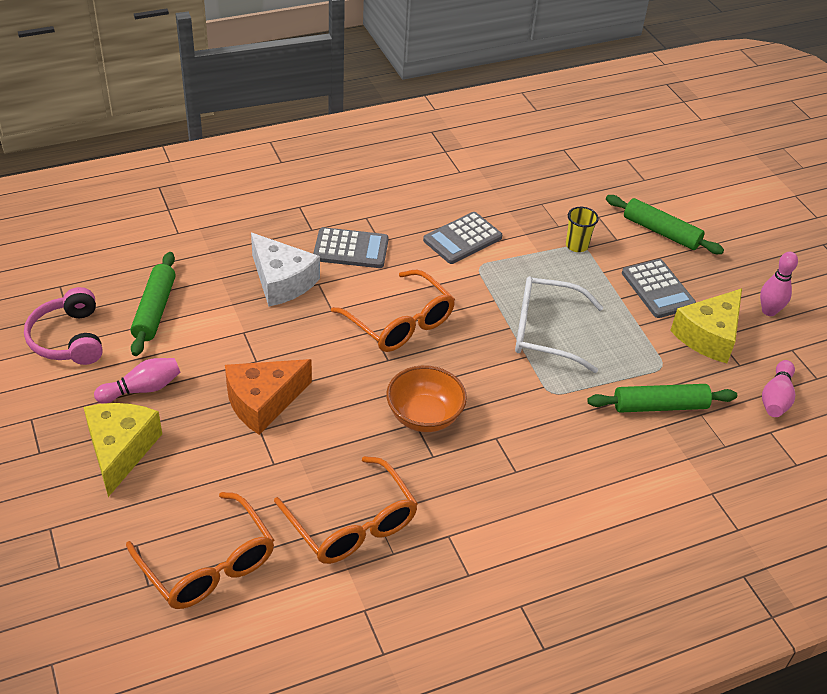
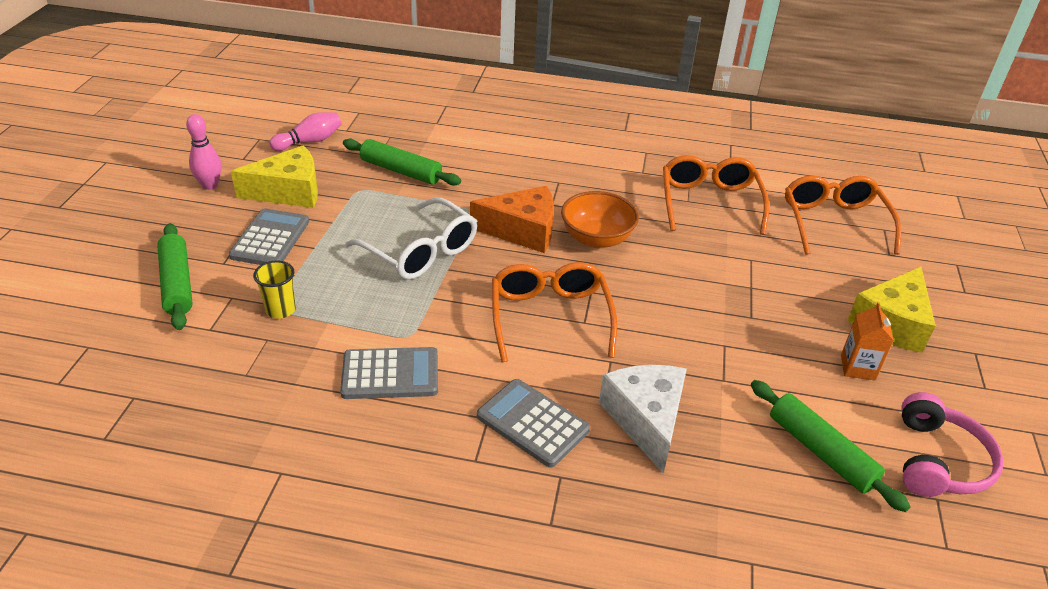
camera: 145 degrees left, 5 degrees down
(142, 389) = (857, 367): pink bowling pin -> orange carton
(154, 310) = (821, 452): green rolling pin -> green rolling pin turned 75 degrees counterclockwise
(263, 402) = (736, 306): orange cheese -> orange cheese (522, 231)

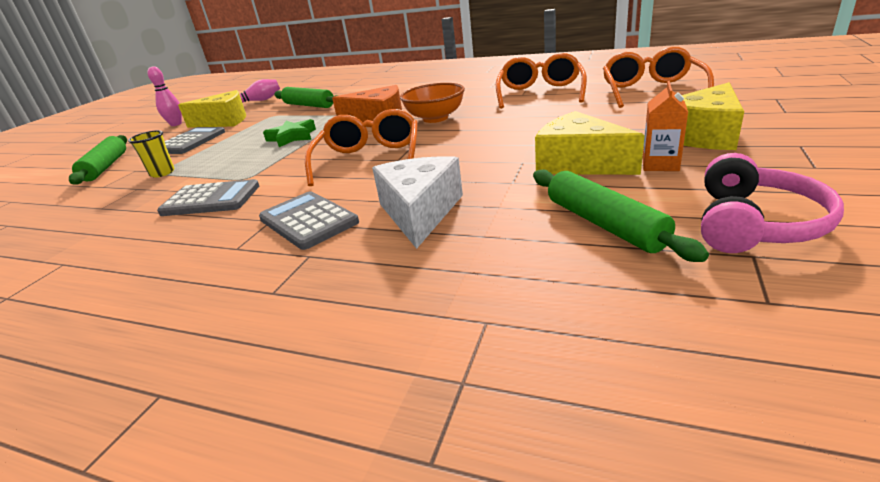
camera: 15 degrees right, 10 degrees down
(421, 252) = (292, 137): white glasses -> green star
(782, 356) = (579, 163): none -> yellow cheese

